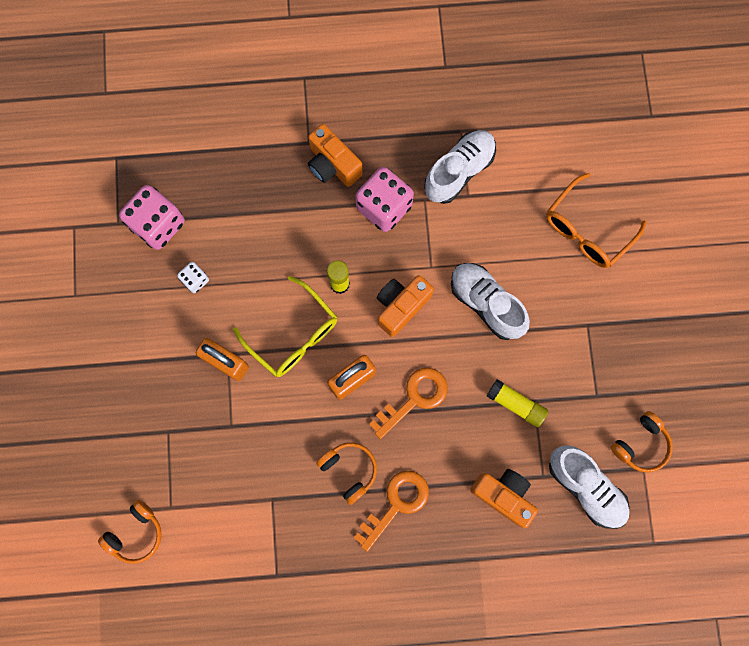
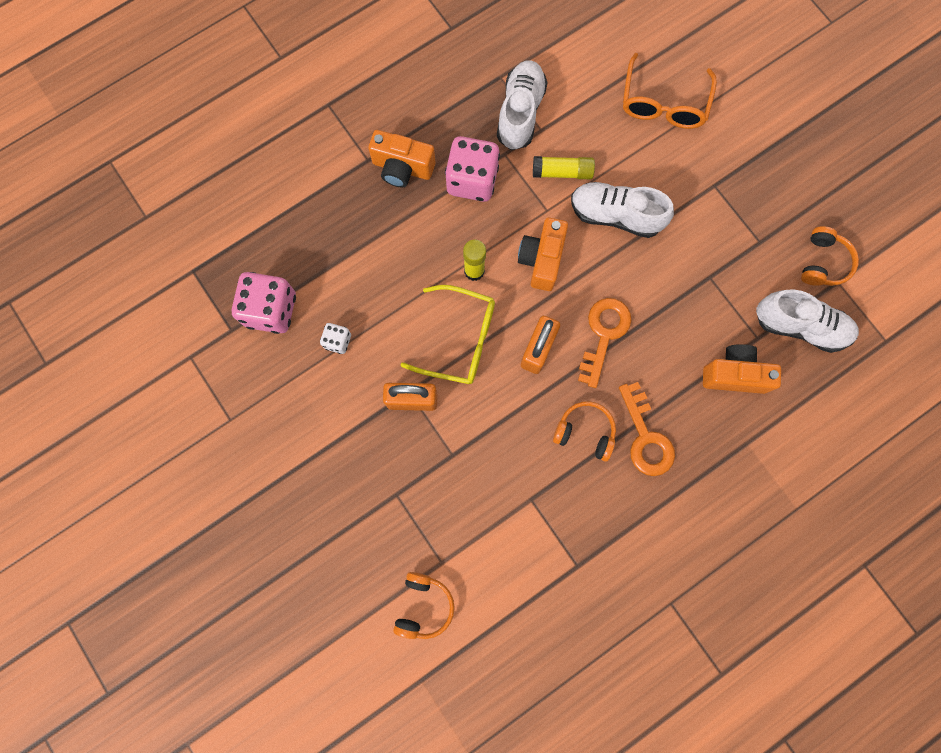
camera: 30 degrees left, 0 degrees up
(396, 504) = (645, 437): orange key -> orange key turned 150 degrees clockwise
(515, 404) = (695, 289): yellow glue stick -> yellow glue stick (562, 172)

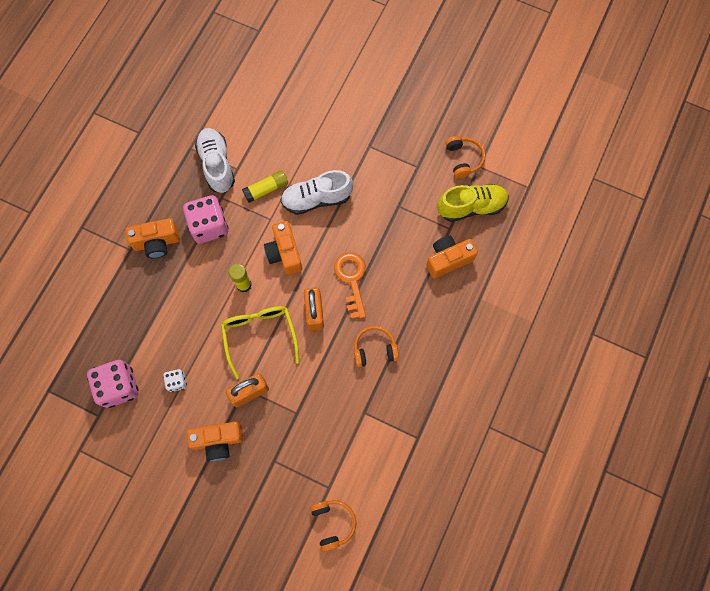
camera: 30 degrees left, 5 degrees down
(346, 435) = (218, 441): none -> orange camera
(460, 340) = (259, 335): yellow glasses -> yellow glasses turned 90 degrees counterclockwise
(645, 437) = (415, 330): orange key -> none
(663, 104) = (307, 111): orange glasses -> none
(800, 326) = (471, 207): white shoe -> yellow shoe

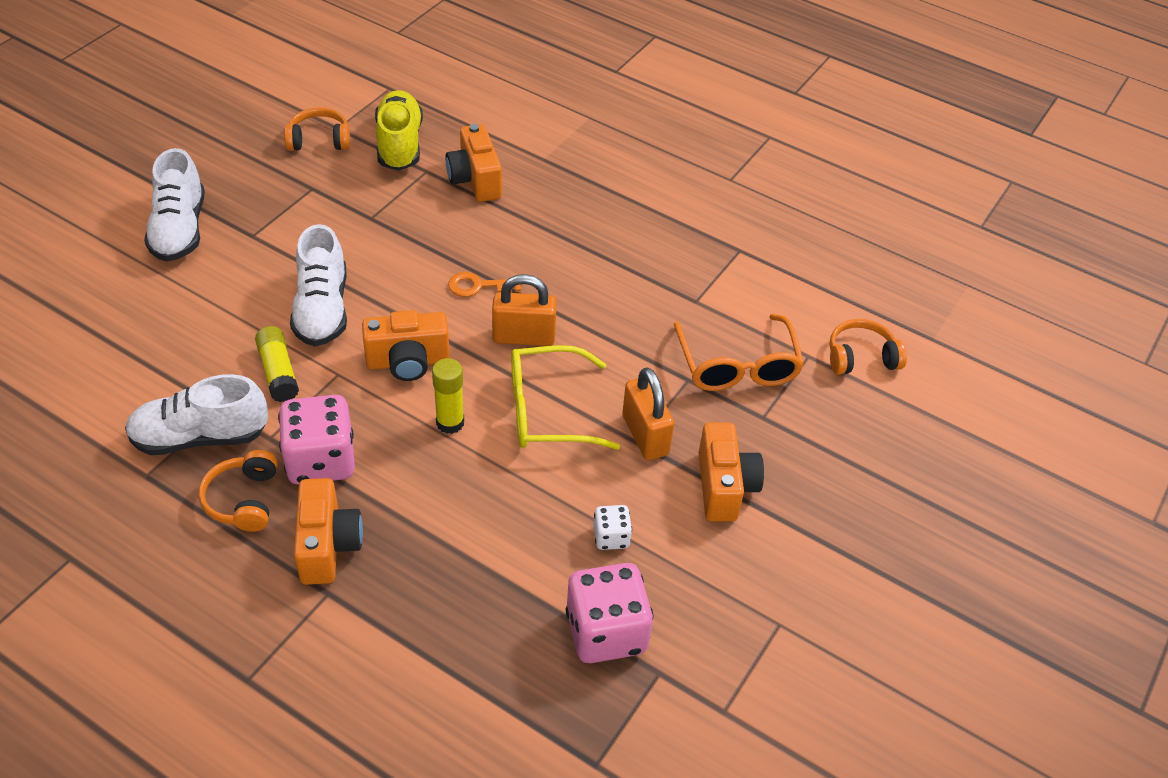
camera: 85 degrees left, 25 degrees down
(312, 443) = (737, 366): none -> orange glasses
(352, 279) = (478, 286): orange key -> orange key, size x0.65
(365, 107) = (179, 230): none -> white shoe
(374, 349) = (598, 276): orange headphones -> orange headphones (243, 500)

